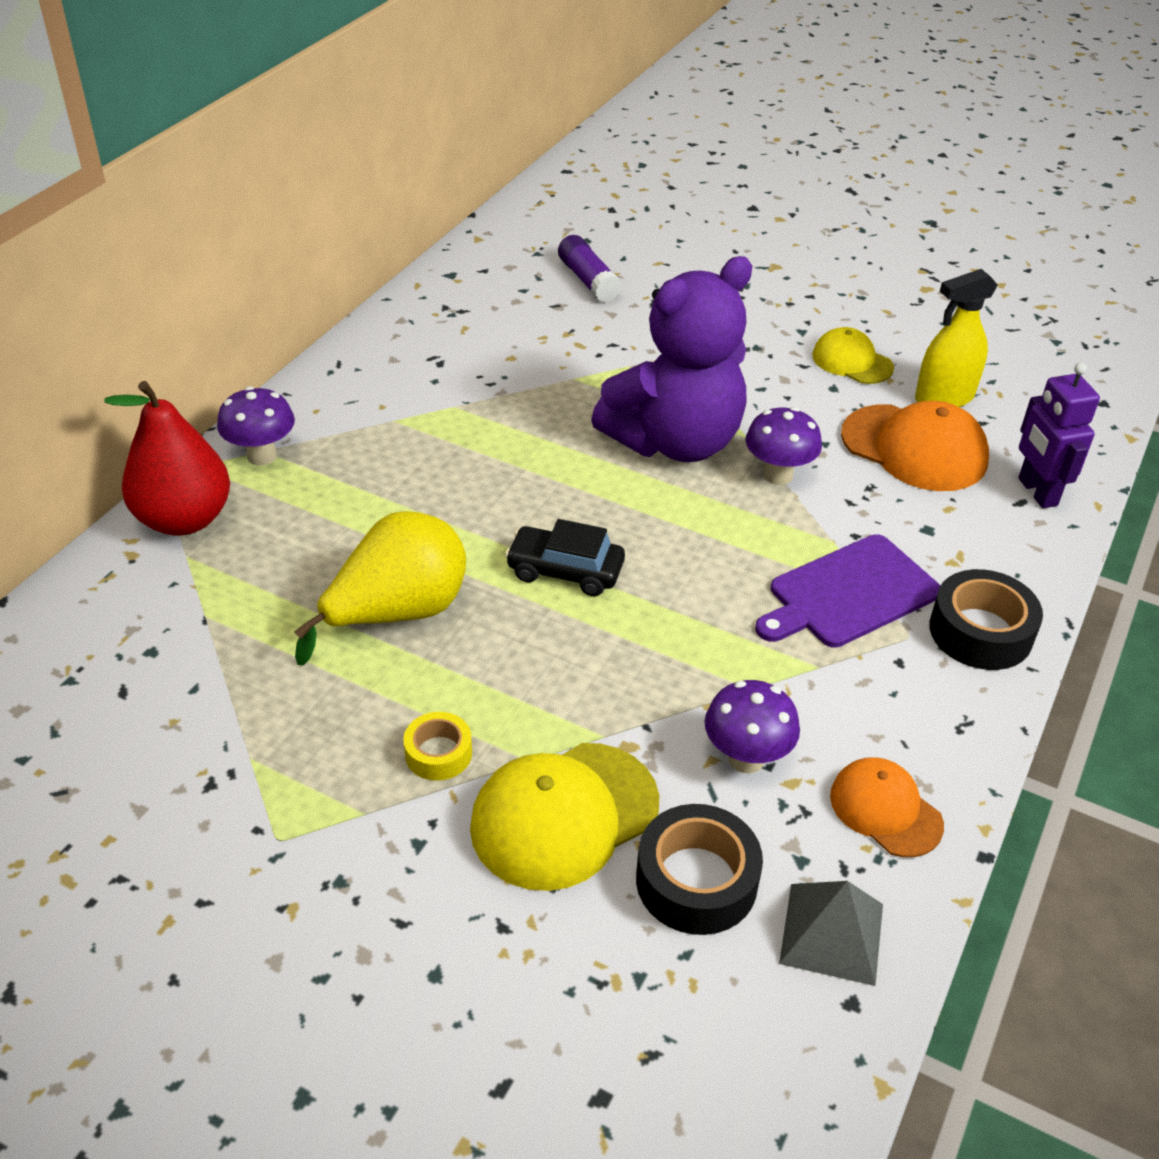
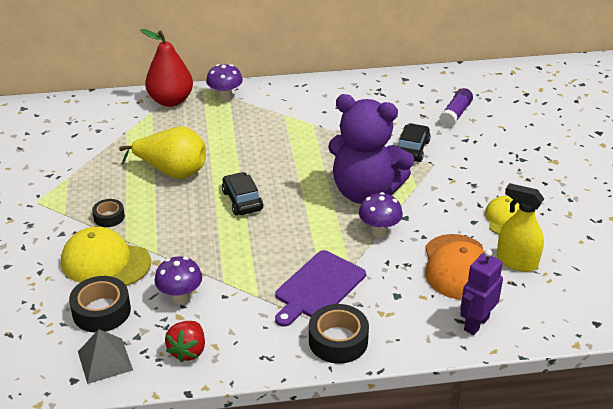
camera: 55 degrees right, 5 degrees down
(438, 753) = (109, 217): yellow tape -> black tape
(623, 354) = (412, 149): none -> black car
(849, 594) = (318, 287): purple cutting board -> purple cutting board turned 75 degrees counterclockwise
(885, 810) = (188, 351): orange cap -> red strawberry

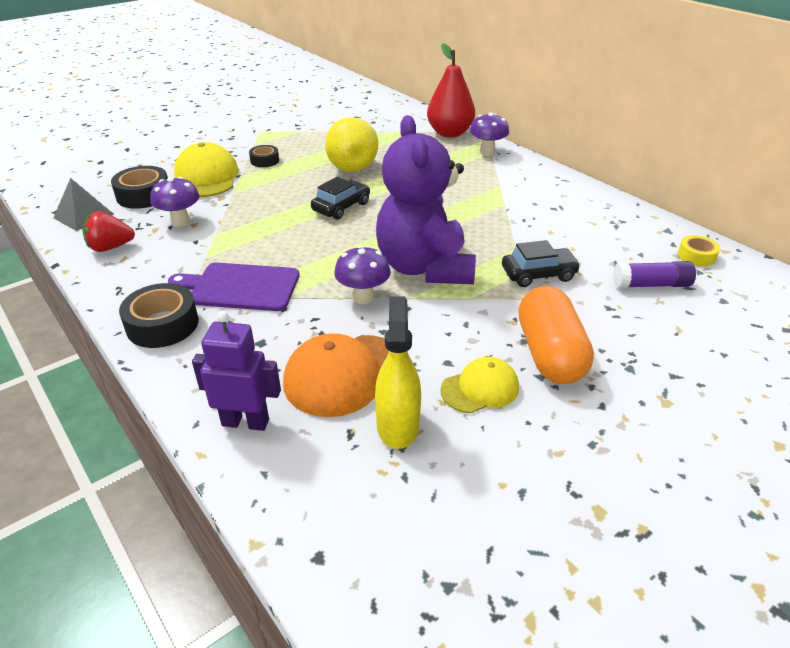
camera: 60 degrees right, 0 degrees up
(440, 84) = (696, 256): none -> yellow tape
(492, 180) = (550, 354): none -> orange capsule

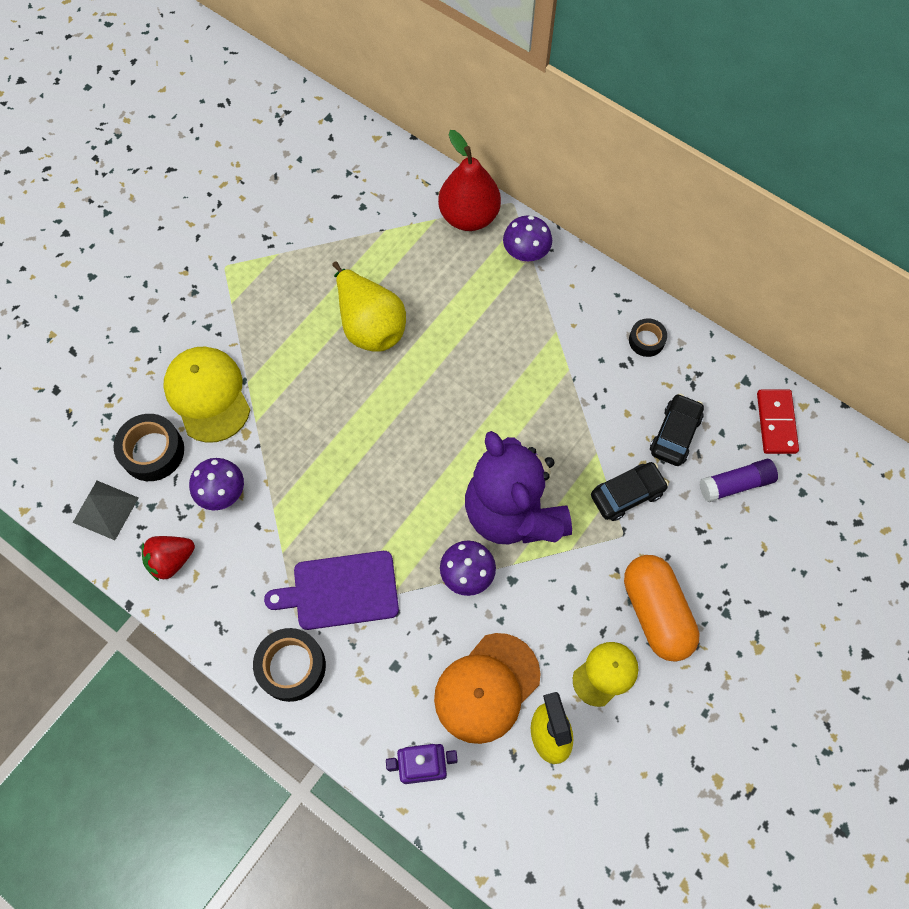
camera: 15 degrees left, 30 degrees up
(264, 161) = (262, 339): black tape -> black tape (646, 340)
(341, 207) = (391, 420): black car -> black car (675, 434)
(696, 256) = (776, 423): yellow tape -> red domino

